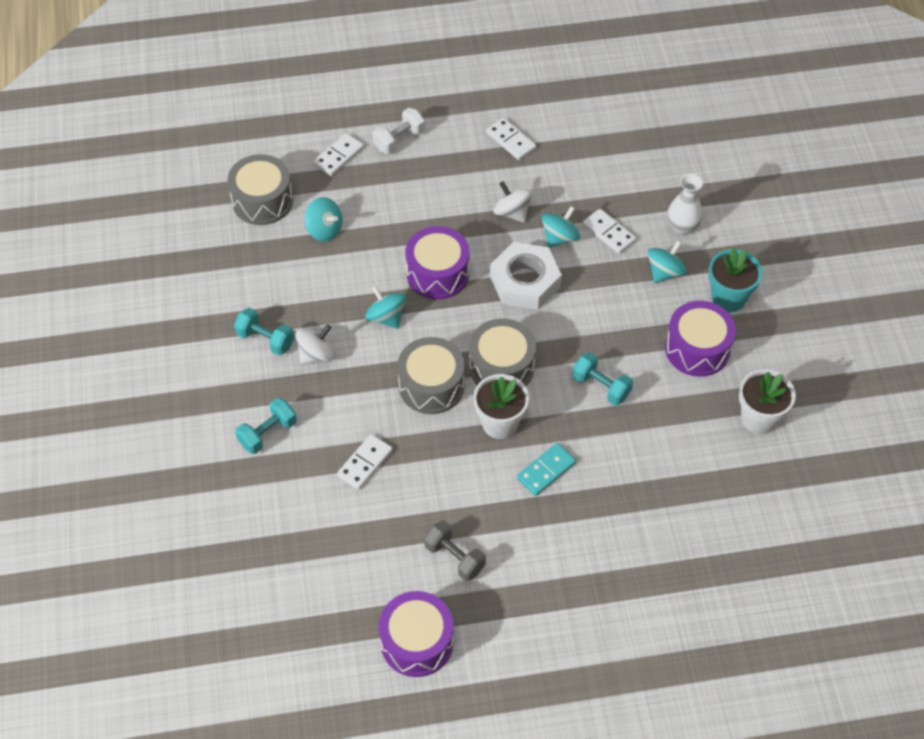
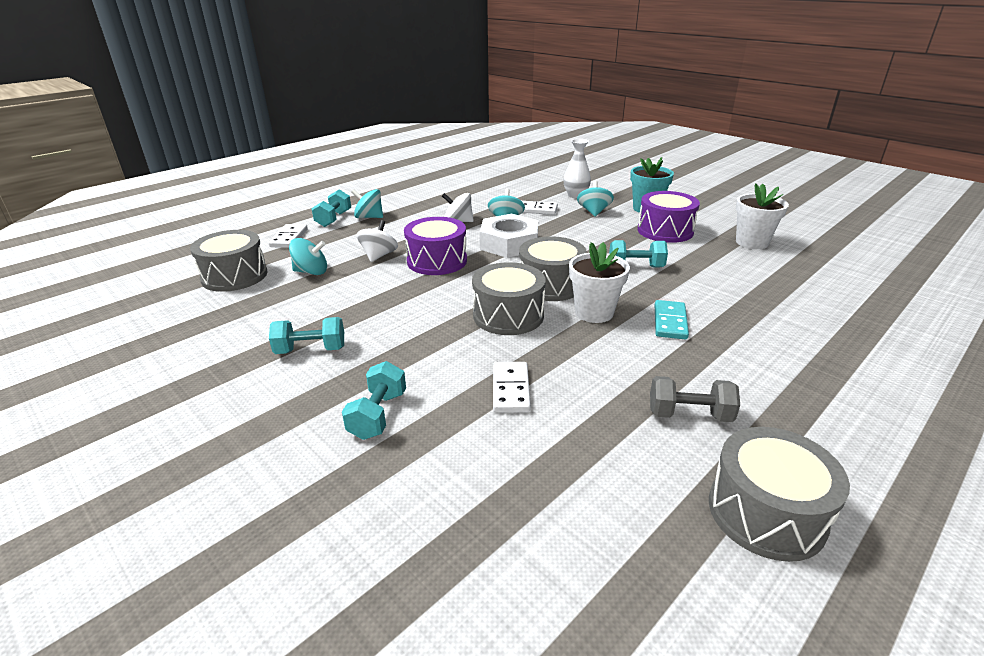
camera: 35 degrees left, 25 degrees down
(316, 354) = (376, 339): white spinning top -> white spinning top (379, 256)
(386, 317) = (420, 295): turquoise spinning top -> turquoise spinning top (369, 217)
(399, 140) = (334, 219): white dumbbell -> turquoise dumbbell
(417, 642) = (766, 512): purple drum -> grey drum
(510, 141) = (419, 199): white domino -> none

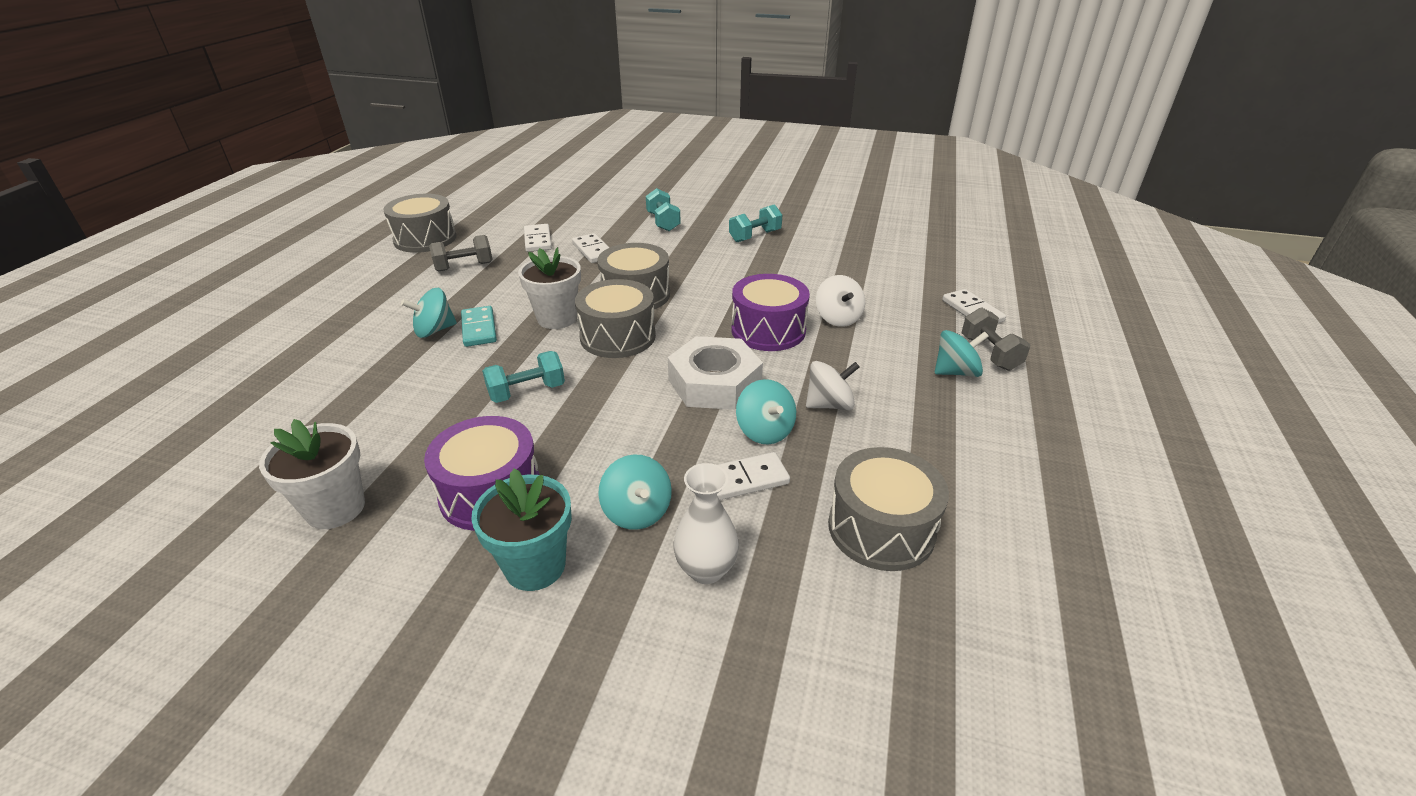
camera: 150 degrees right, 5 degrees up
(234, 276) = (922, 262): grey drum -> grey drum (881, 528)
(311, 272) = (867, 283): turquoise spinning top -> turquoise spinning top (434, 330)
(334, 219) = (989, 354): turquoise dumbbell -> grey dumbbell
(574, 438) = (538, 240): none -> white domino

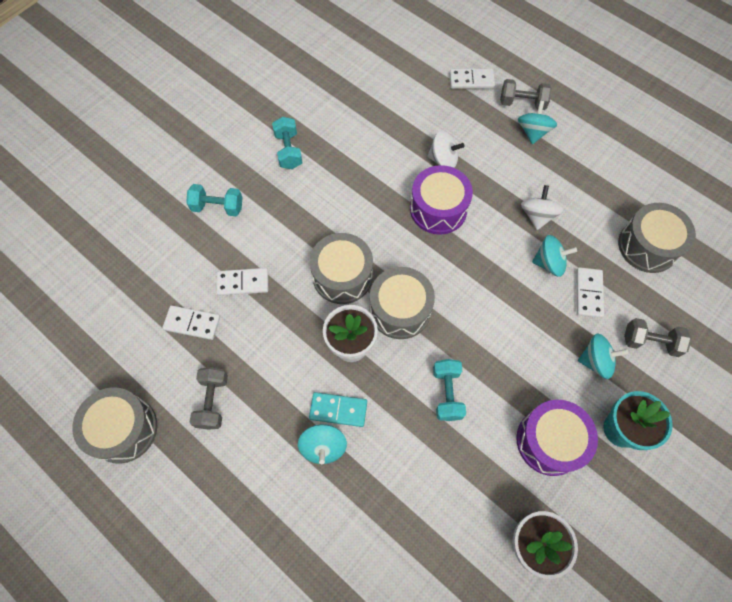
camera: 65 degrees left, 30 degrees up
(706, 569) = (650, 342): white vase -> grey dumbbell
(714, 383) = (487, 269): white nut -> none

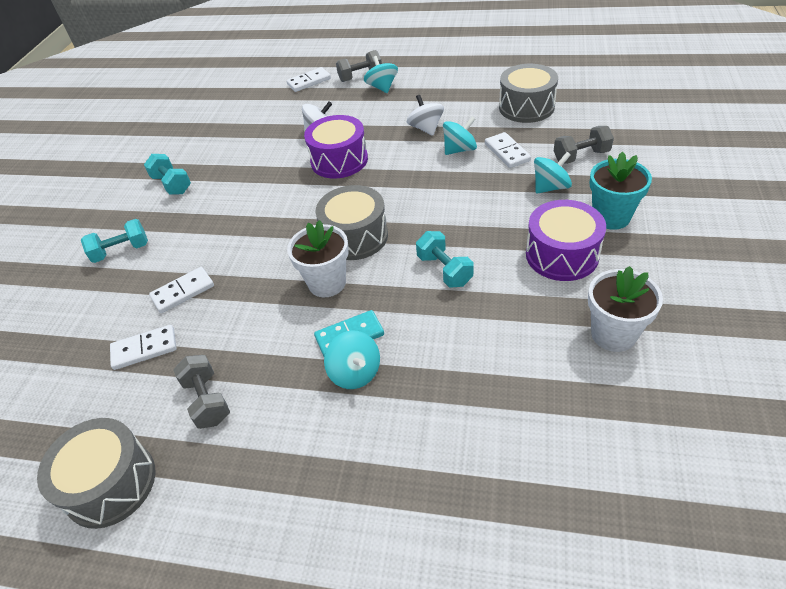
camera: 25 degrees left, 20 degrees down
(342, 276) = (283, 240): grey drum -> none

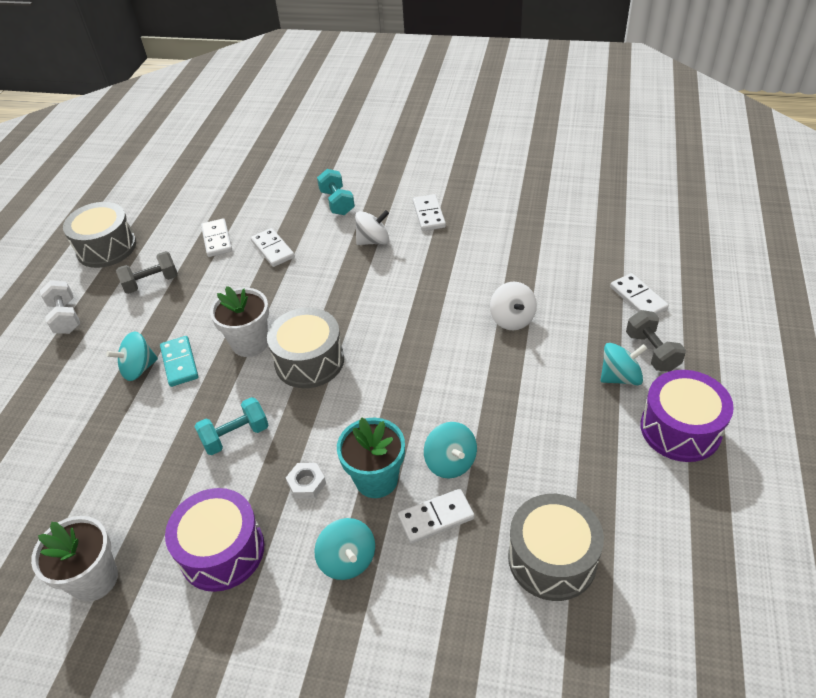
camera: 90 degrees right, 0 degrees up
(172, 184) = (429, 214): turquoise dumbbell -> white domino
(252, 490) = (65, 317): none -> white dumbbell
(339, 160) = (448, 340): purple drum -> purple drum (680, 429)
(426, 128) = (506, 426): white spinning top -> white spinning top (373, 241)
(489, 217) = (306, 483): none -> white nut
(581, 156) = (410, 613): grey dumbbell -> none
(611, 217) = (270, 622): turquoise flower pot -> turquoise flower pot (376, 479)

